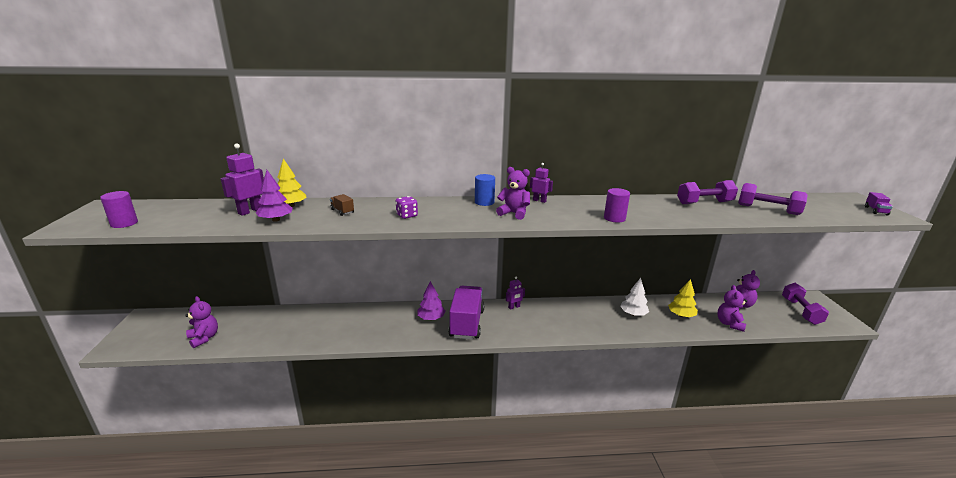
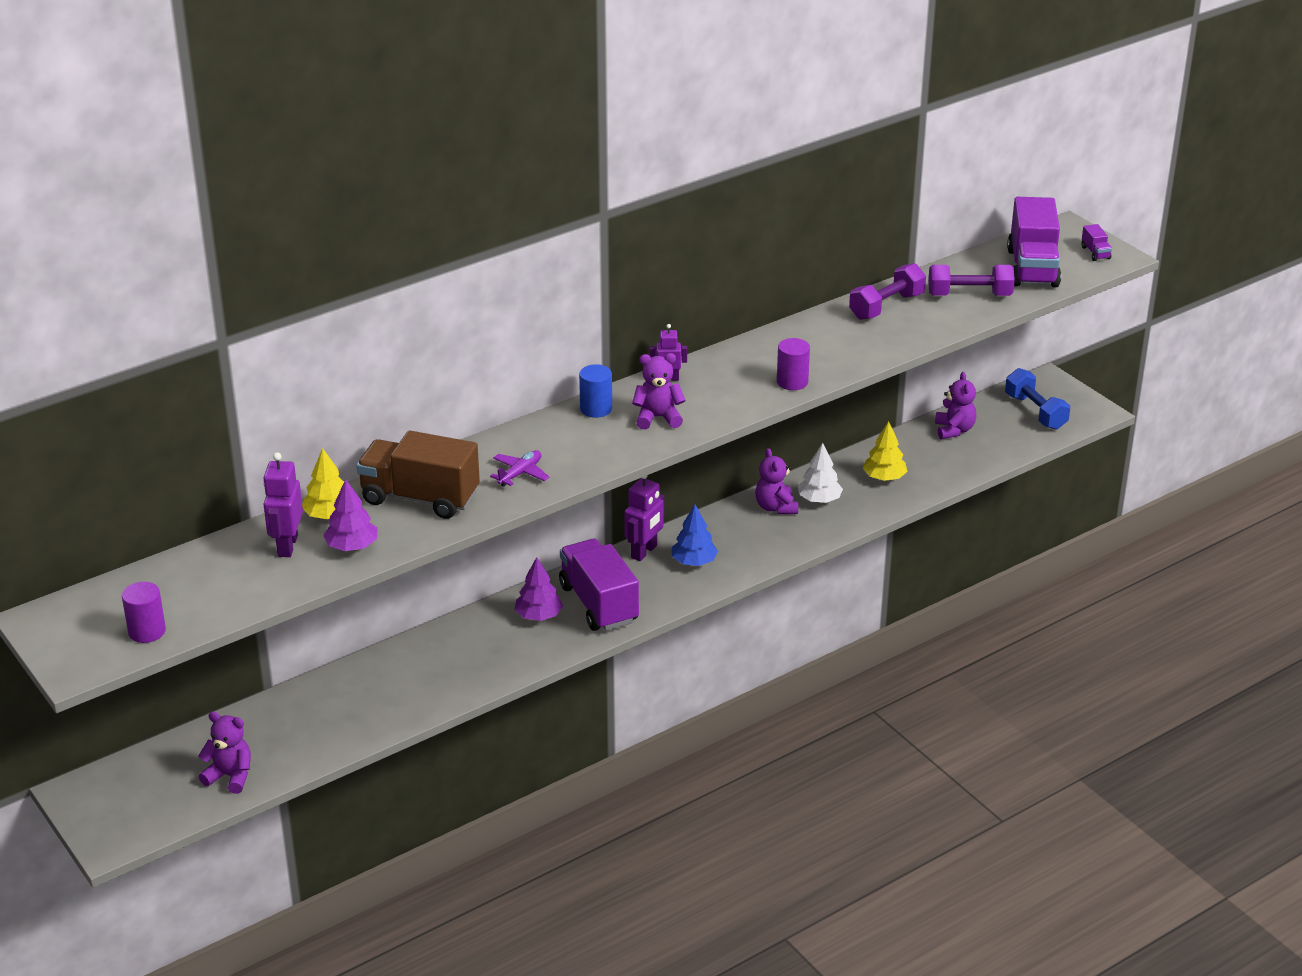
camera: 30 degrees left, 10 degrees up
(342, 211) = (420, 498): brown truck -> brown truck, size x2.48
(407, 215) = (520, 473): purple dice -> purple plane
(514, 307) = (644, 552): purple robot -> purple robot, size x1.59
(536, 321) = (694, 562): none -> blue tree
(729, 324) = (951, 468): purple teddy bear -> purple teddy bear (776, 507)
(800, 311) = (1035, 412): purple dumbbell -> blue dumbbell
(822, 208) = (1032, 268): none -> purple truck

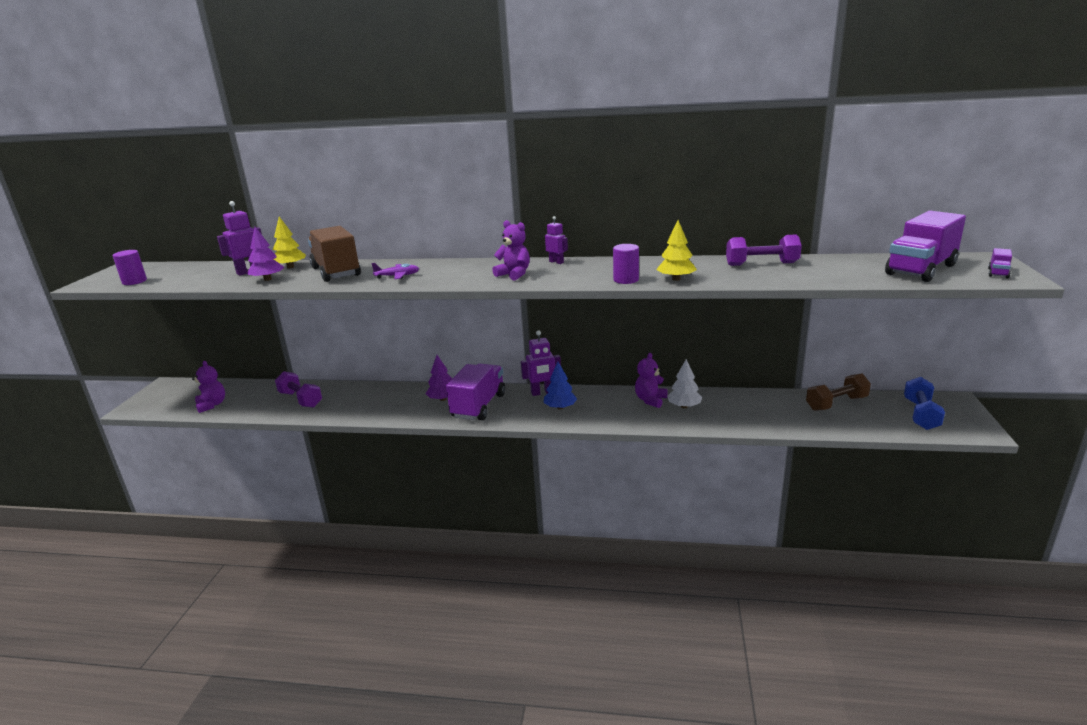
camera: 45 degrees right, 10 degrees down
(596, 409) = (492, 264): blue cylinder -> none
(884, 477) = (746, 410): yellow tree -> yellow tree (676, 279)
(954, 430) = (836, 403): purple teddy bear -> brown dumbbell
(969, 295) = (839, 271): purple dumbbell -> purple dumbbell (300, 399)

